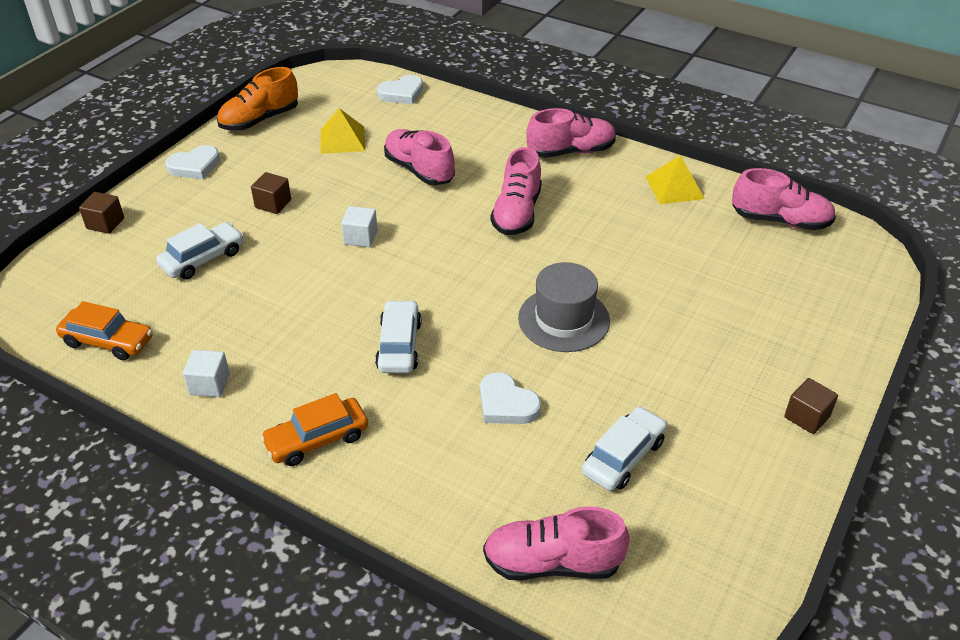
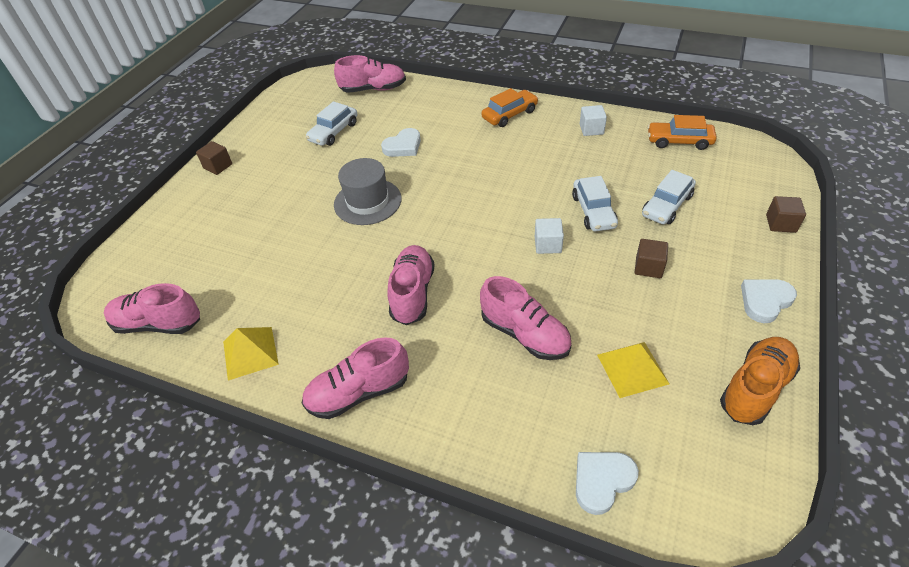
camera: 175 degrees right, 5 degrees up
(399, 345) = (481, 168): white car -> white car (593, 211)
(506, 404) = (403, 146): white heart -> white heart turned 105 degrees clockwise

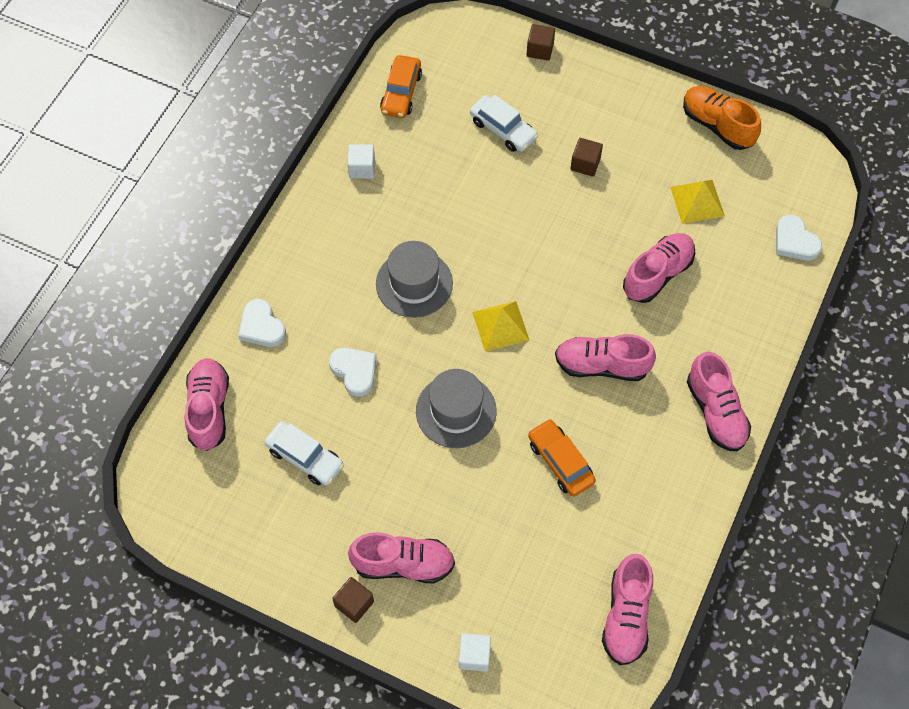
camera: 90 degrees left, 15 degrees up
(242, 186) = (403, 564): none -> pink shoe
(250, 352) = (668, 513): yellow pyramid -> yellow pyramid (500, 325)
(486, 168) = (414, 283): none -> grey hat
(509, 115) = (312, 247): orange car -> orange car (560, 462)
(548, 245) = (547, 240): white cube -> white cube (474, 656)
(593, 211) = (503, 193): white car -> none
(765, 301) = (632, 91): white heart -> white heart (261, 326)

